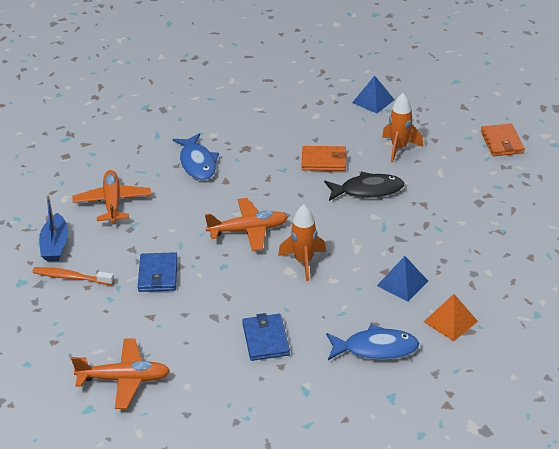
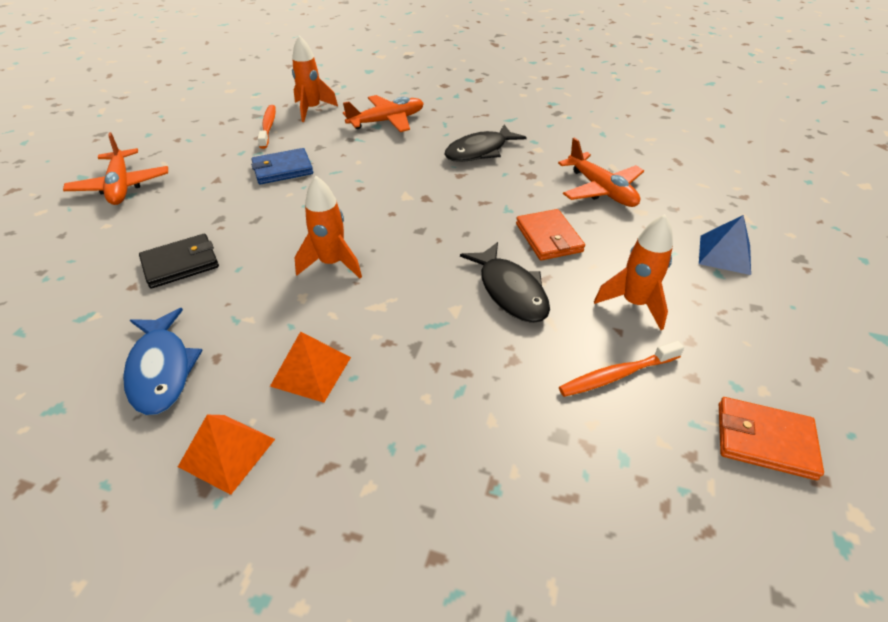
camera: 70 degrees right, 5 degrees up
(55, 245) = (312, 110): blue boat -> orange rocket
(197, 163) = (479, 151): blue fish -> black fish
(248, 230) = (378, 209): orange plane -> orange plane (601, 190)
(265, 339) = (181, 264): blue wallet -> black wallet
(402, 283) = (311, 371): blue pyramid -> orange pyramid
(448, 172) = (616, 375): none -> orange toothbrush
(502, 142) = (764, 440): orange wallet -> orange wallet turned 45 degrees clockwise

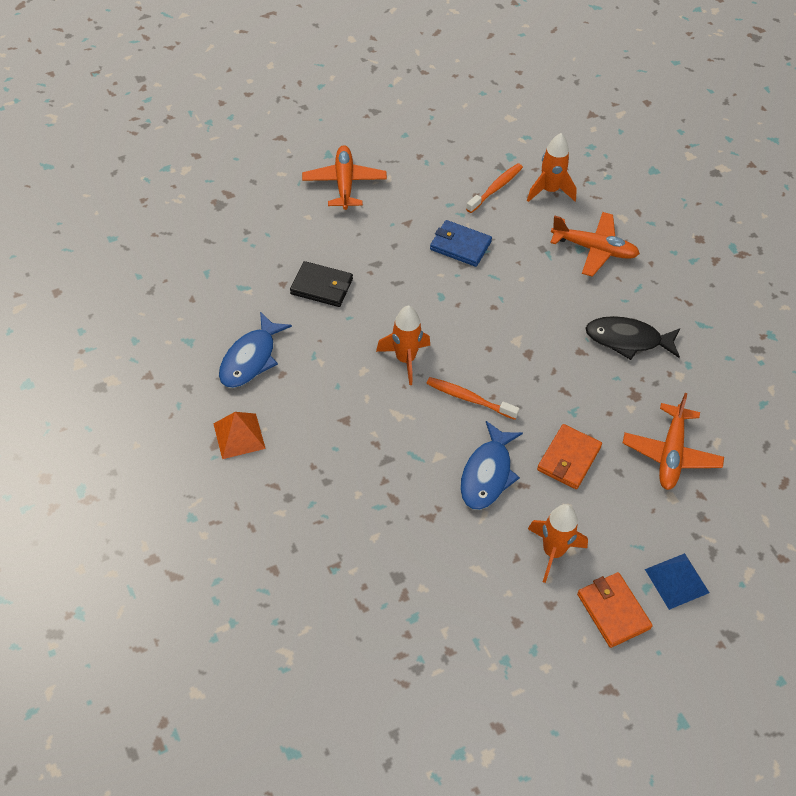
camera: 45 degrees right, 10 degrees up
(121, 186) = (344, 183): orange plane -> orange plane turned 150 degrees clockwise
(311, 371) = (318, 425): orange pyramid -> none
(510, 291) = (487, 474): black fish -> blue fish
(616, 375) = (474, 579): orange toothbrush -> orange toothbrush (469, 398)
(764, 440) = (500, 685): orange wallet -> orange wallet (613, 611)

